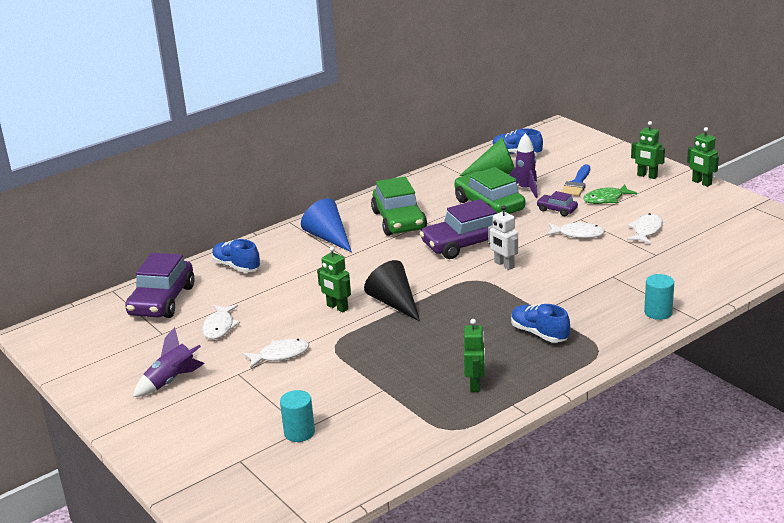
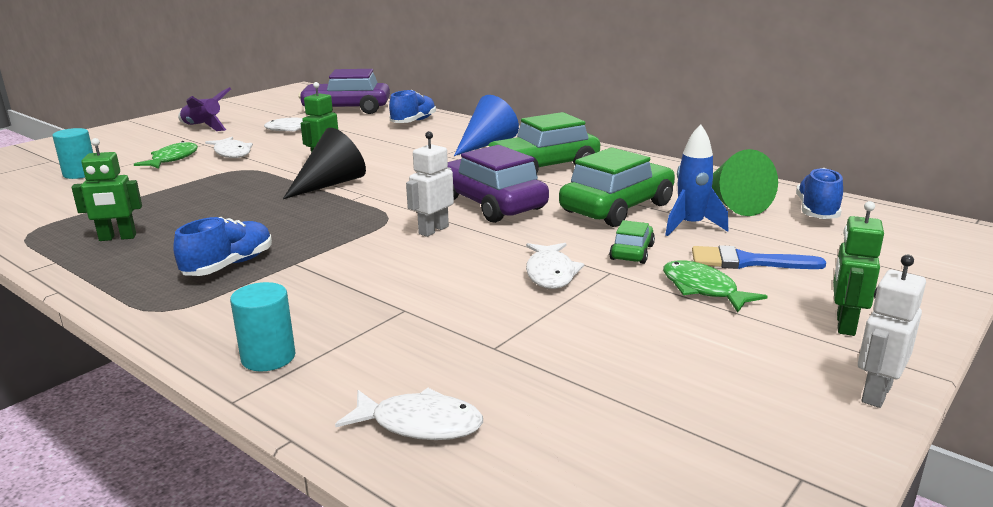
camera: 75 degrees right, 5 degrees down
(281, 386) = (172, 159): none -> green fish
(525, 189) = (690, 226): purple rocket -> blue rocket
(557, 210) = (631, 252): purple car -> green car
(646, 230) = (592, 333): white fish -> white fish (419, 424)
(701, 183) = (876, 393): green robot -> white robot

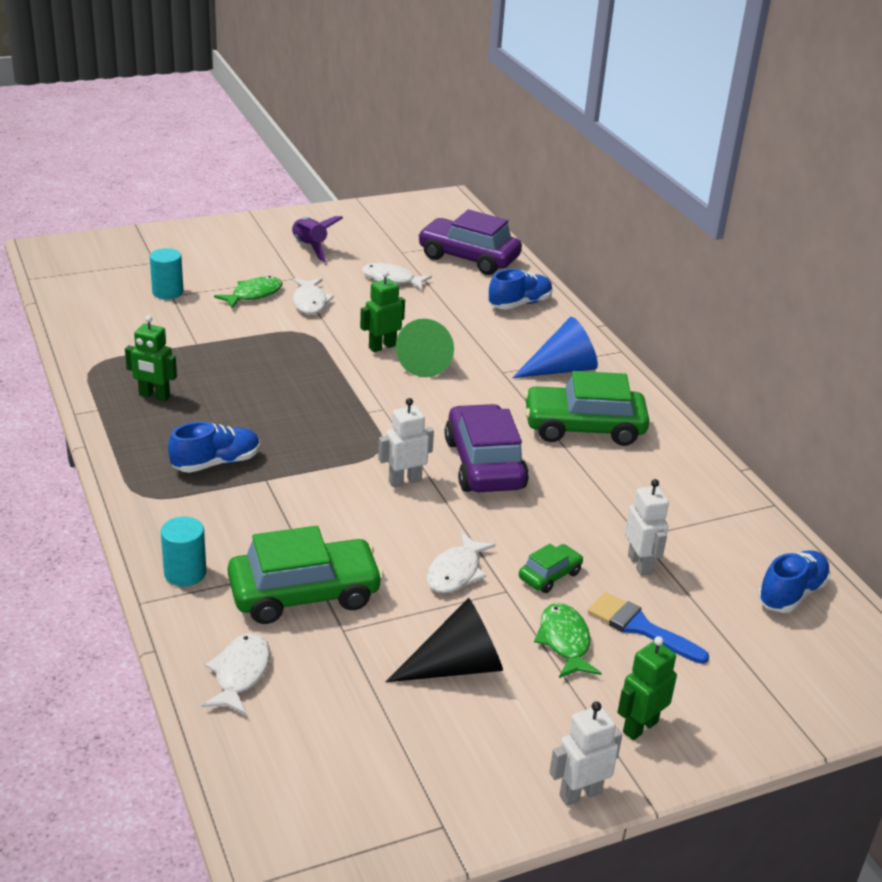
camera: 25 degrees right, 10 degrees up
(330, 184) = (365, 382): black cone -> black cone (456, 666)
(419, 424) = (240, 673): white fish -> white fish turned 120 degrees counterclockwise
(617, 208) = (596, 514): green car -> green car (304, 594)
(690, 226) = (640, 564): blue rocket -> white robot
(732, 204) = (717, 551): green cone -> green cone (427, 361)

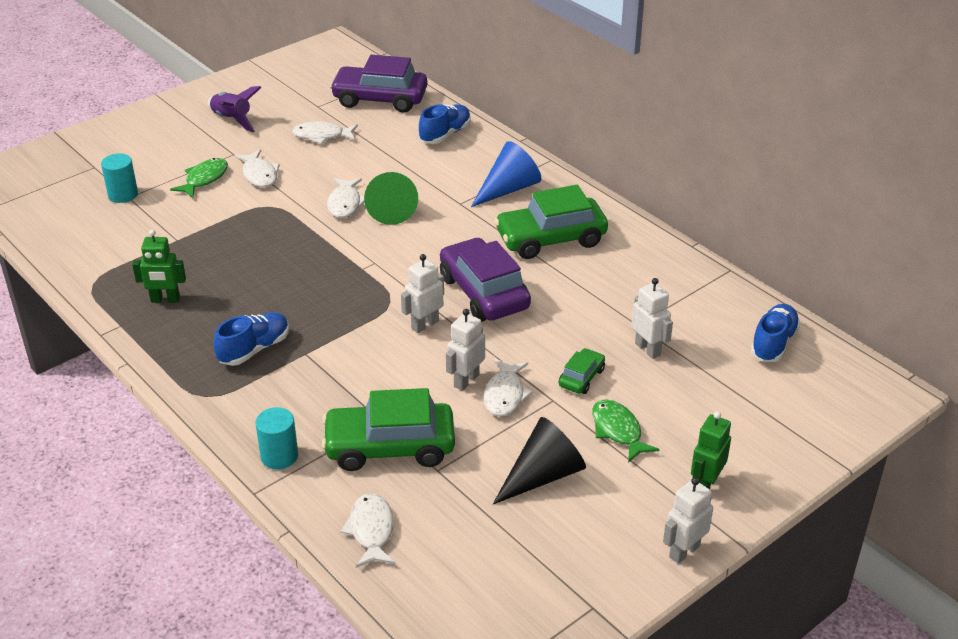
camera: 15 degrees left, 5 degrees up
(304, 594) = (390, 447): green car -> green car turned 150 degrees counterclockwise
(382, 347) = (345, 203): green robot -> white fish
(420, 547) = (466, 380): none -> white robot
(640, 627) = (671, 403): blue brush -> none

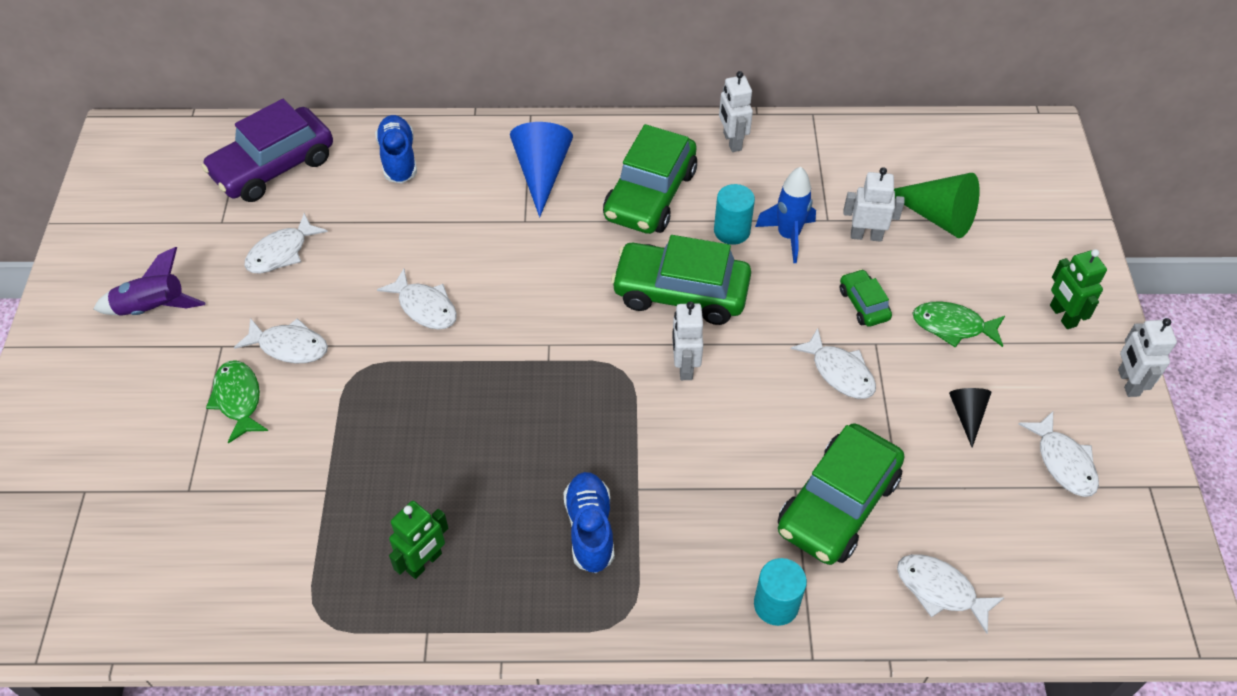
camera: 50 degrees left, 15 degrees up
(123, 195) = (177, 493): turquoise cylinder -> turquoise cylinder (732, 231)
(391, 208) = (474, 276): green cone -> green cone (937, 216)
(466, 380) = (794, 387): white robot -> white robot (732, 141)
(483, 293) = (680, 293): purple car -> green car
(543, 475) = (967, 415): black cone -> black cone, size x0.56
(559, 547) = (1063, 462): none -> white fish
(597, 314) = (788, 236): none -> blue rocket
(773, 343) = (930, 155): blue shoe -> none

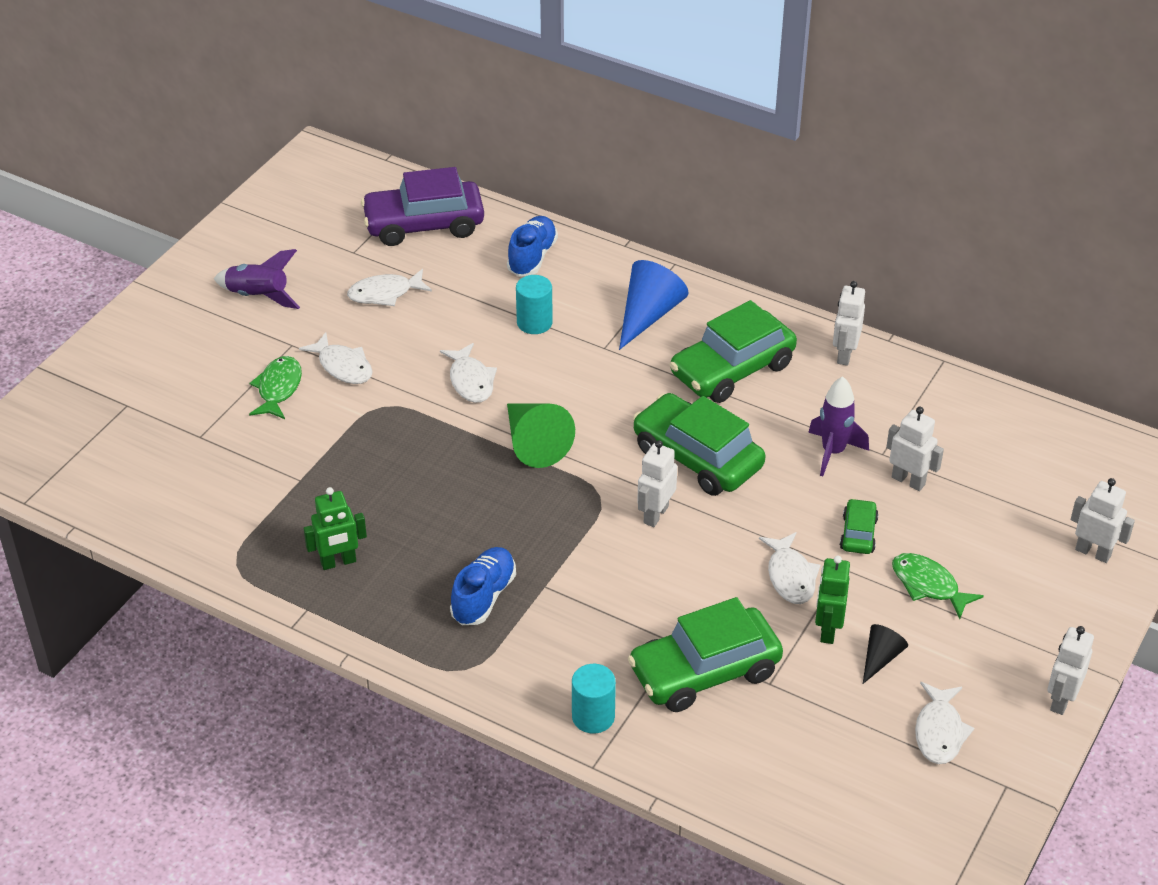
camera: 30 degrees right, 10 degrees down
(732, 231) = (783, 427): turquoise cylinder -> turquoise cylinder (534, 323)
(788, 236) = (833, 452): blue rocket -> purple rocket
(937, 216) = (993, 492): green cone -> green cone (534, 443)
(940, 590) = (741, 771): white fish -> none
(1049, 235) = (1093, 552): none -> white robot
(1062, 316) = (1045, 621): green robot -> green robot (827, 630)

